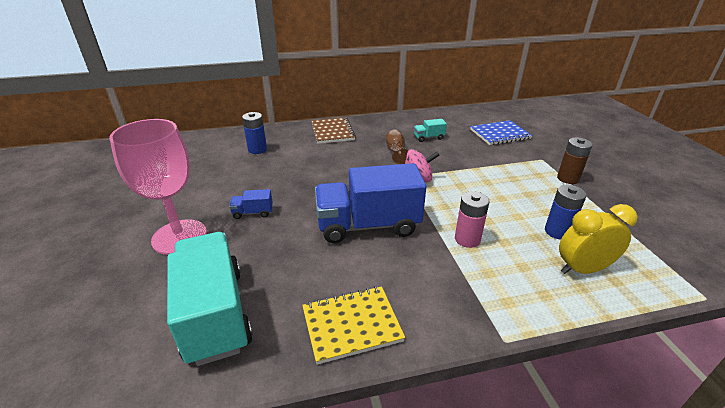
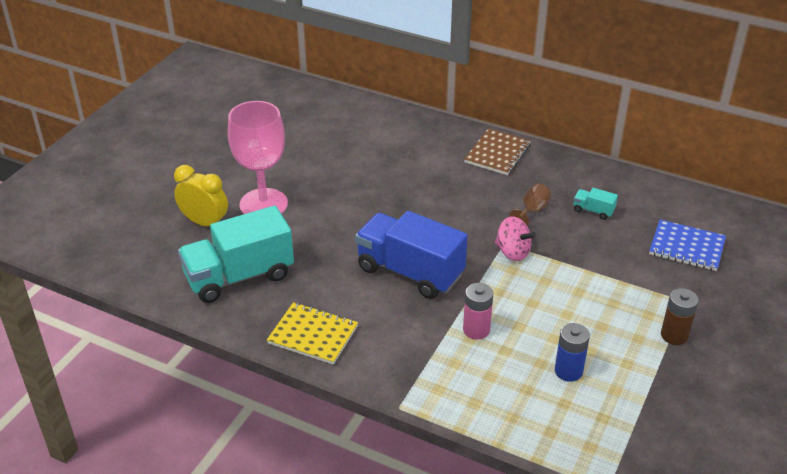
camera: 40 degrees right, 5 degrees up
(215, 314) = (239, 276): turquoise truck -> turquoise truck turned 135 degrees counterclockwise
(253, 213) = (333, 210): blue truck -> none
(257, 149) = (400, 142): blue battery -> none
(582, 269) = (537, 408): yellow clock -> yellow clock (204, 223)

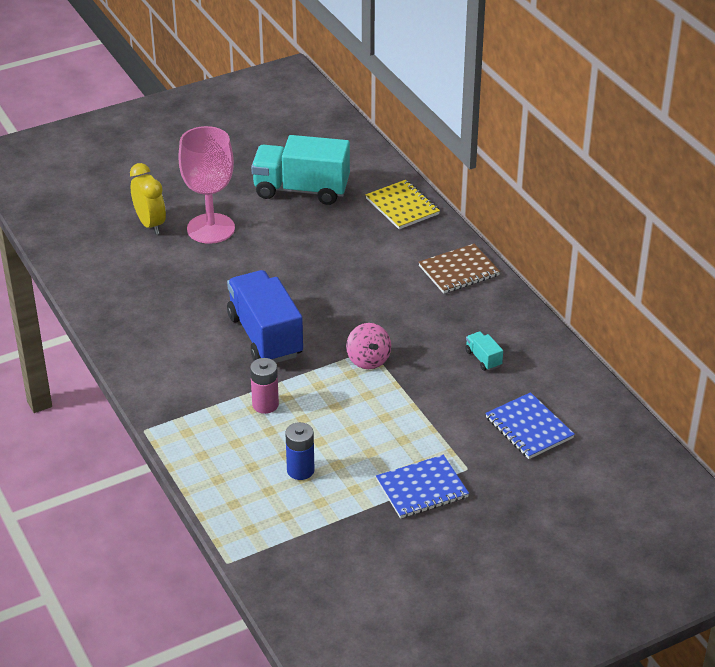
camera: 35 degrees right, 0 degrees up
(239, 276) = (132, 278): turquoise truck -> turquoise truck (301, 190)
(313, 335) = (139, 348): yellow notebook -> yellow notebook (402, 206)
(532, 211) = (428, 334): brown goblet -> none
(674, 335) = (422, 489): brown battery -> blue notebook

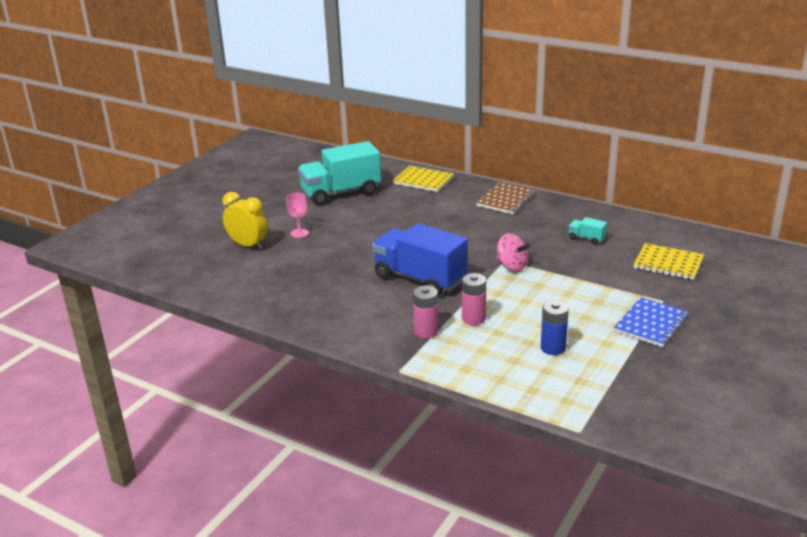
camera: 30 degrees left, 10 degrees down
(208, 399) = (426, 331): none -> pink battery
(211, 228) = (299, 233): pink goblet -> pink goblet, size x0.44
(529, 428) = (668, 263): blue notebook -> yellow notebook

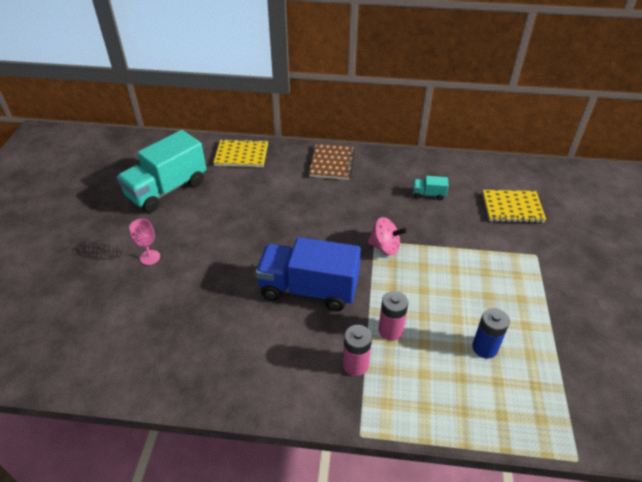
camera: 25 degrees left, 15 degrees up
(248, 245) = (99, 291): yellow clock -> none
(651, 324) = (546, 288): blue notebook -> none

